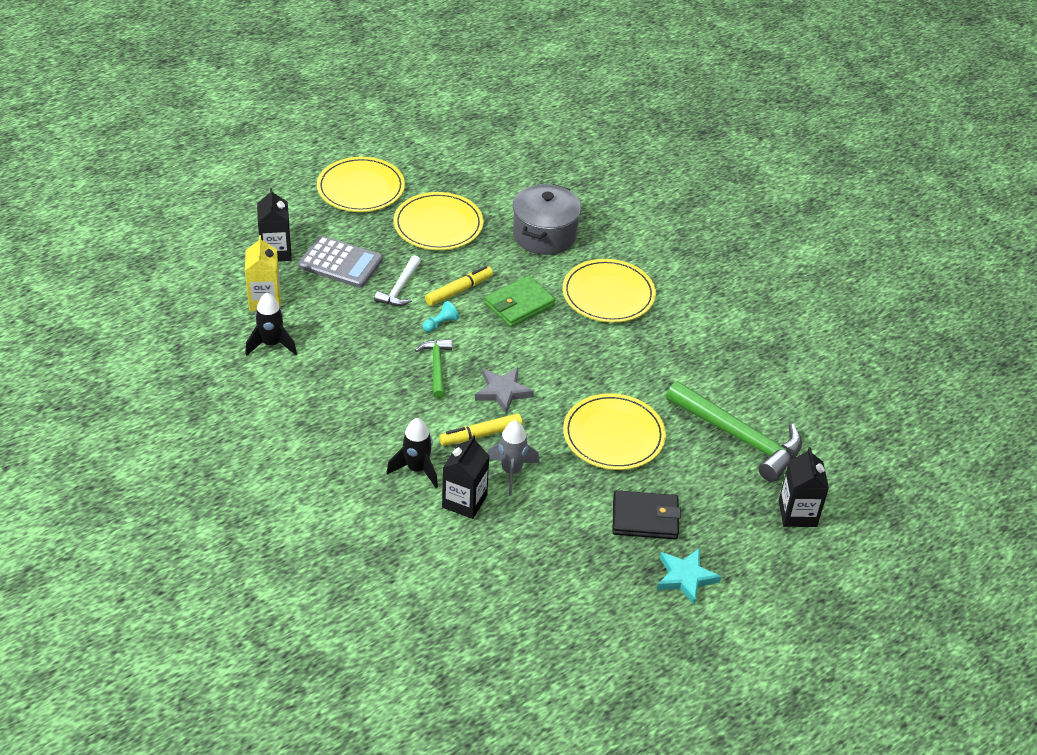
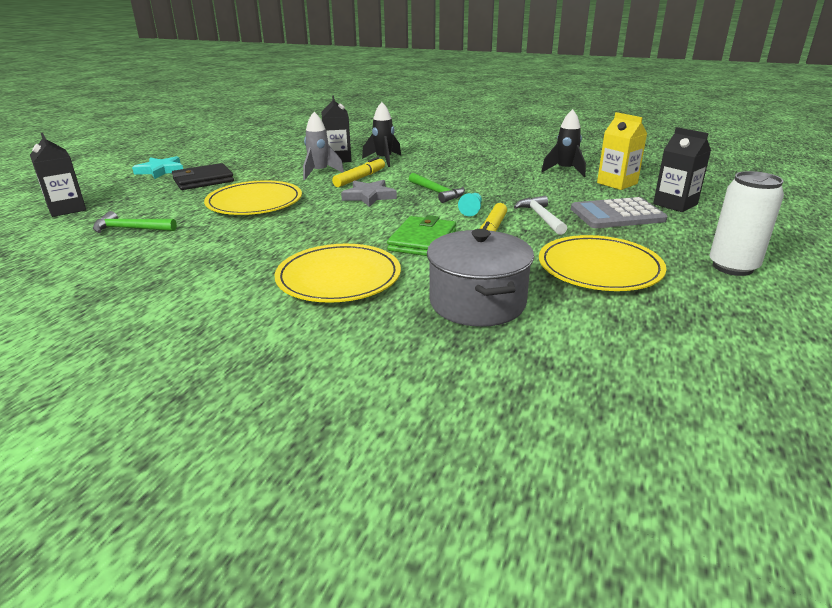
camera: 150 degrees right, 15 degrees down
(361, 188) = (733, 267): yellow plate -> white can
(739, 437) = (131, 229): green hammer -> green hammer, size x0.54

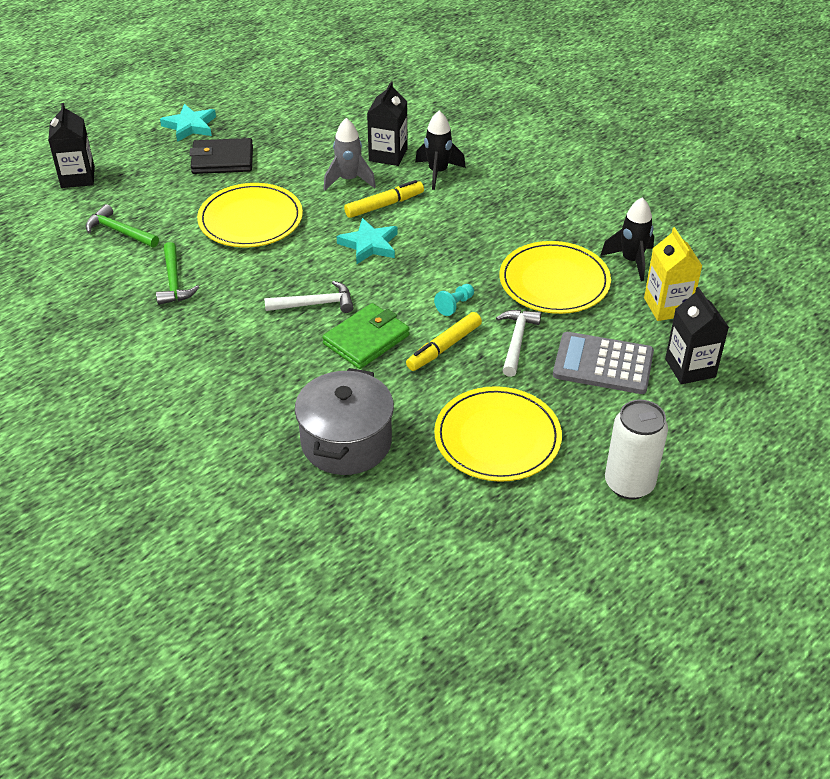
camera: 25 degrees right, 15 degrees up
(338, 277) = (255, 367): yellow plate -> yellow plate (554, 281)
(356, 232) = (315, 304): none -> white hammer
(369, 196) = (369, 245): grey star -> turquoise star
(437, 192) = (445, 260): green hammer -> green hammer (174, 281)

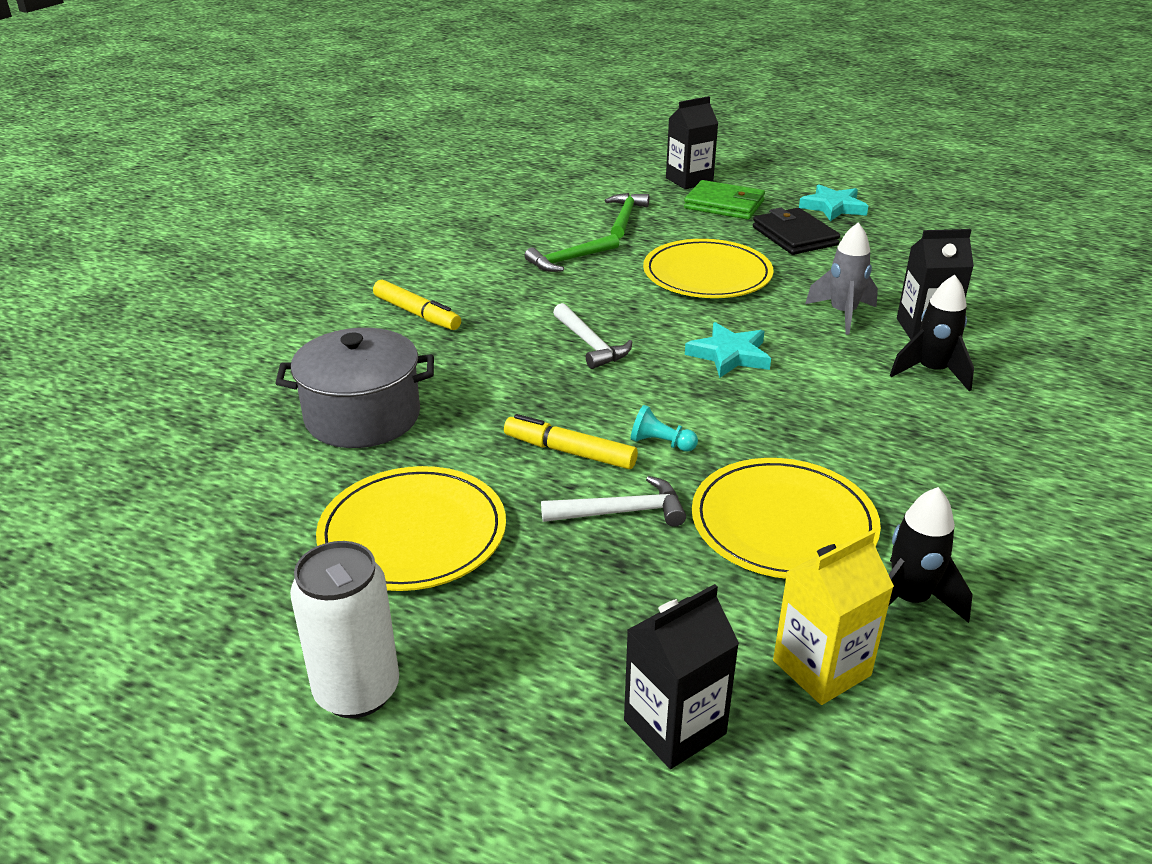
camera: 70 degrees right, 10 degrees down
(366, 340) = (549, 391): green wallet -> green wallet (724, 205)
(384, 205) = (818, 348): yellow marker -> yellow marker (417, 313)
(603, 364) = (622, 612): grey calculator -> none

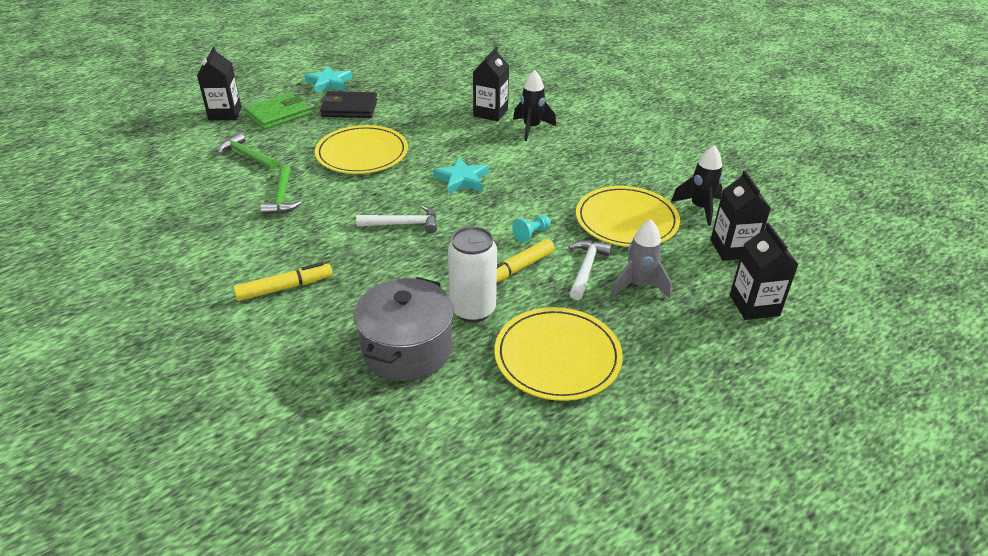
camera: 65 degrees left, 5 degrees up
(357, 691) = (689, 414): white can -> white can (472, 310)
(821, 668) = (732, 249): yellow carton -> black carton
(842, 314) = (453, 129): grey rocket -> grey rocket (639, 286)

